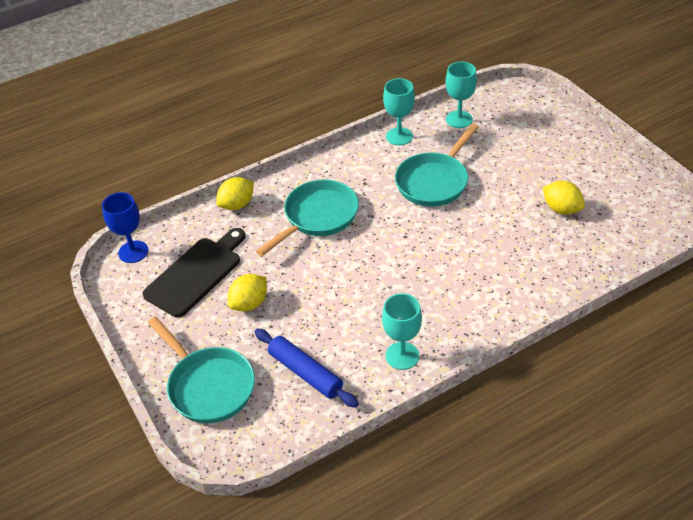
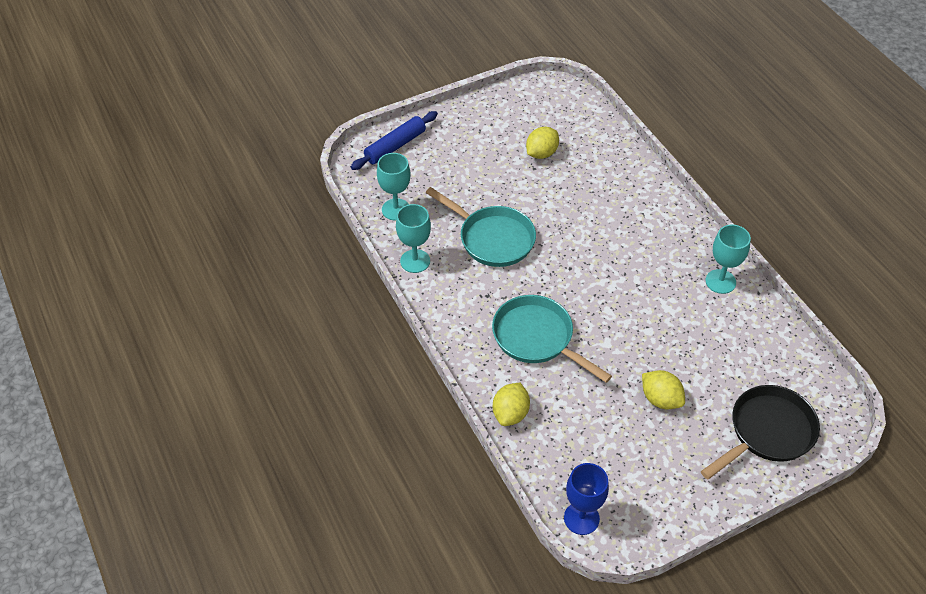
camera: 90 degrees left, 5 degrees up
(196, 274) = (618, 450): black cutting board -> none
(208, 386) = (767, 432): turquoise pan -> black pan
(237, 205) = (510, 413): yellow lemon -> yellow lemon turned 60 degrees clockwise
(305, 373) = (745, 353): blue rolling pin -> blue rolling pin (395, 146)

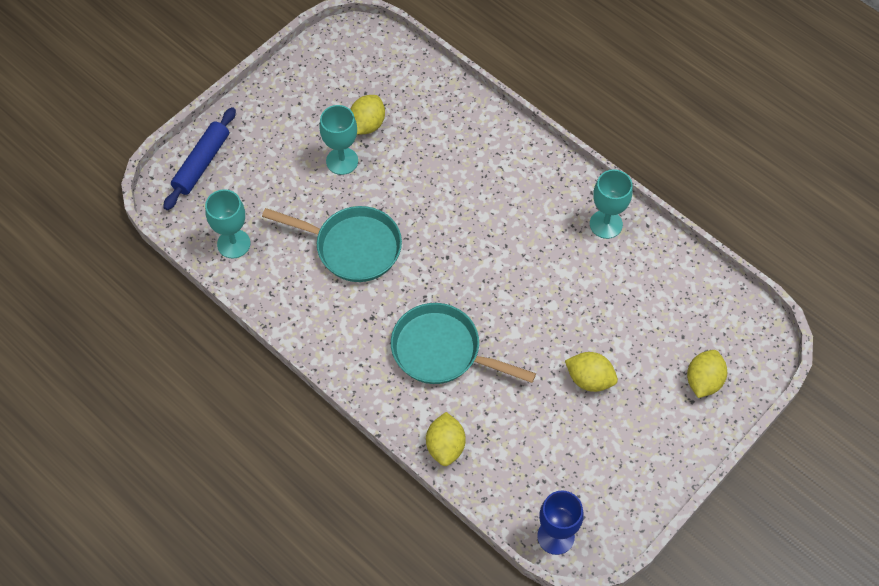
camera: 20 degrees left, 10 degrees up
(415, 261) = (279, 301): turquoise goblet -> turquoise goblet (342, 161)
(767, 432) = (703, 381): black pan -> yellow lemon

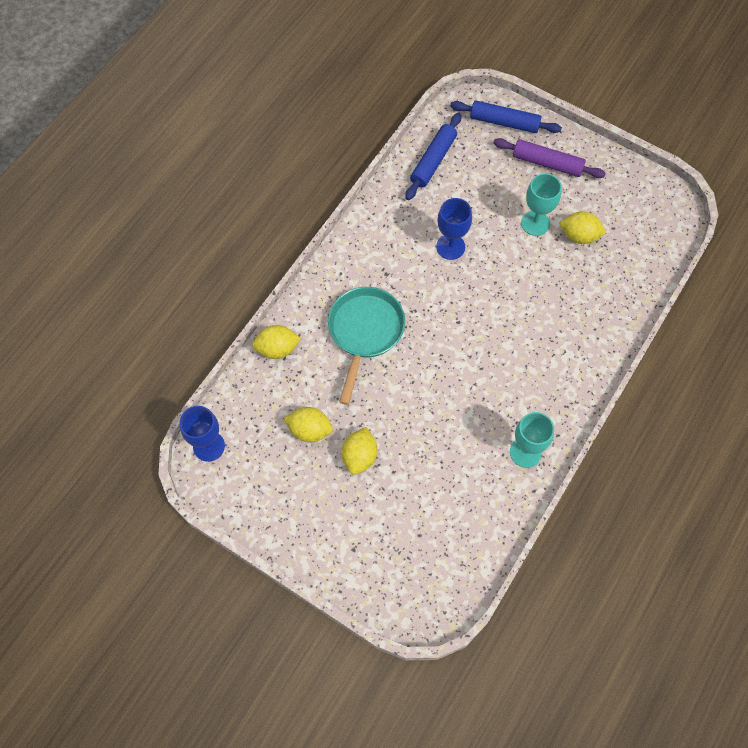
camera: 80 degrees right, 5 degrees up
(233, 244) = (433, 161): turquoise goblet -> blue rolling pin
(268, 134) = (547, 163): none -> purple rolling pin
(352, 247) = (450, 247): turquoise pan -> blue goblet
(703, 381) = (376, 558): yellow lemon -> yellow lemon (309, 430)

